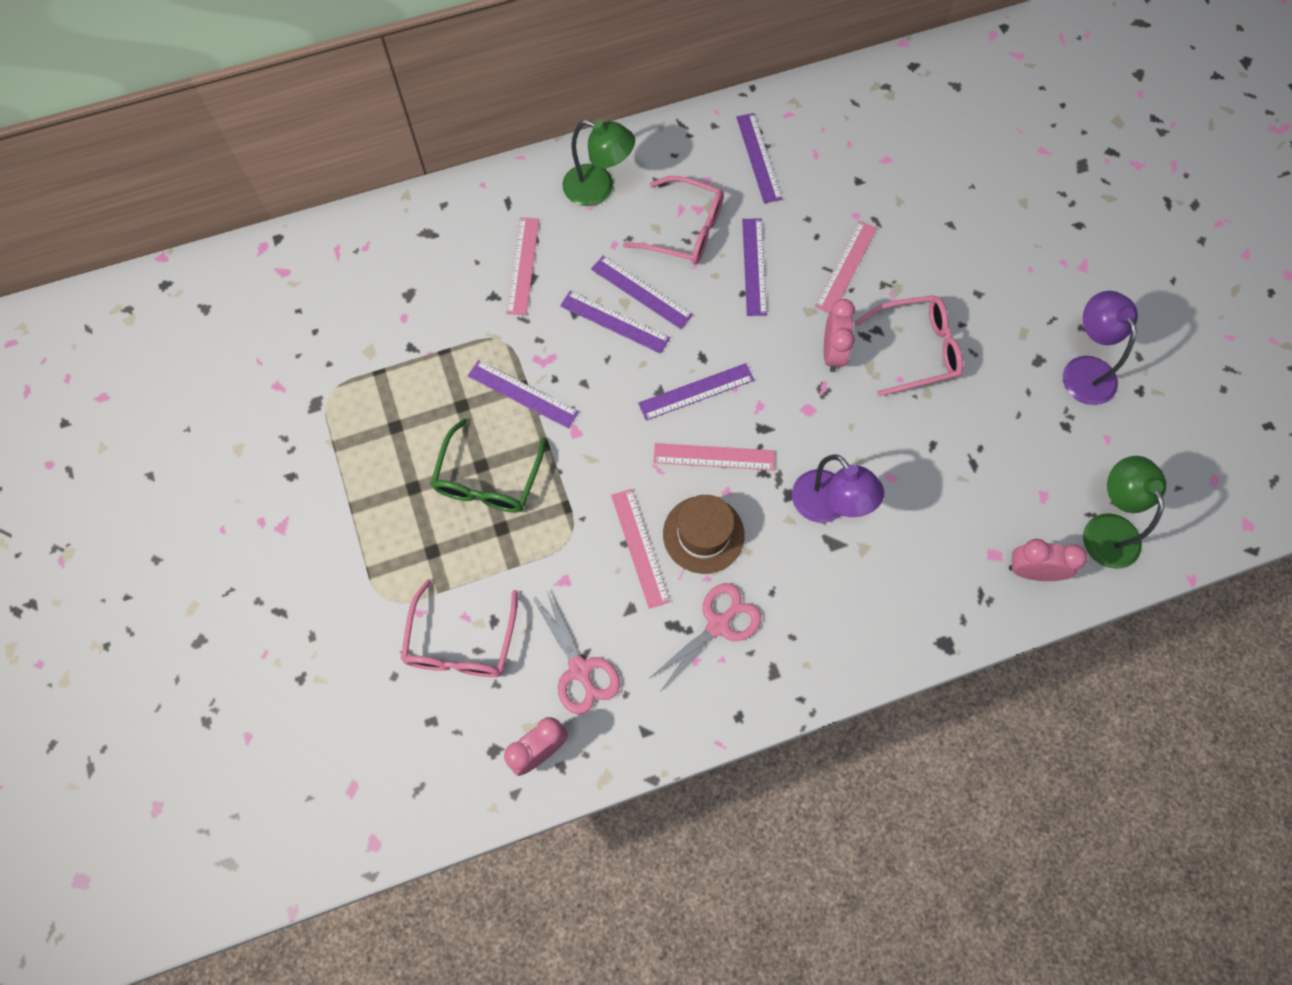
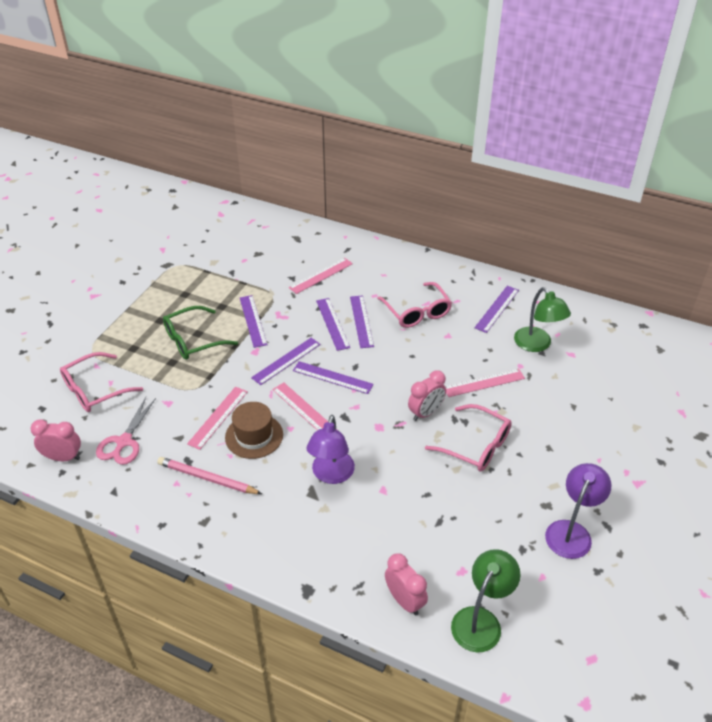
camera: 45 degrees right, 25 degrees down
(598, 189) = (396, 270): green lamp -> green lamp (537, 345)
(718, 625) = (207, 478): pink scissors -> pink pencil
(754, 266) = (433, 349): purple ruler -> purple ruler (286, 361)

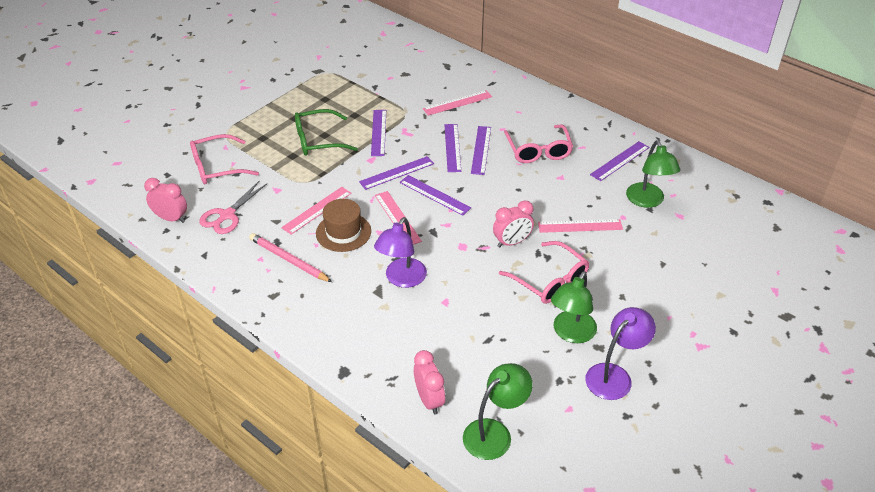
camera: 15 degrees right, 0 degrees up
(515, 497) = (571, 333): none -> green lamp

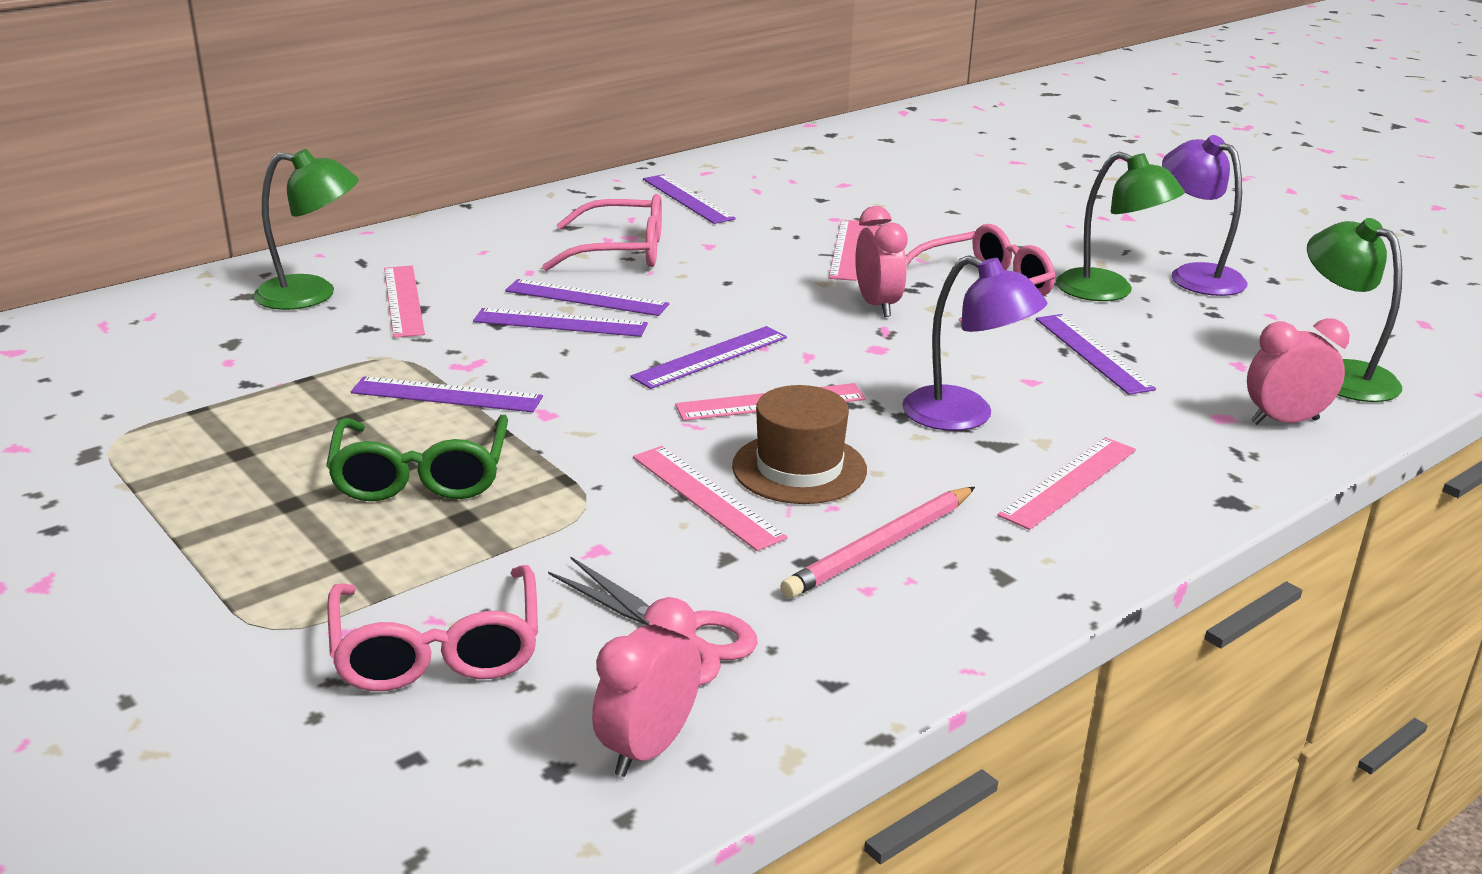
camera: 80 degrees left, 15 degrees down
(349, 315) = (1069, 482): none -> pink ruler
(397, 173) = (614, 388): purple ruler -> purple ruler (1093, 353)
(647, 201) = (801, 197): green lamp -> green lamp (312, 294)

